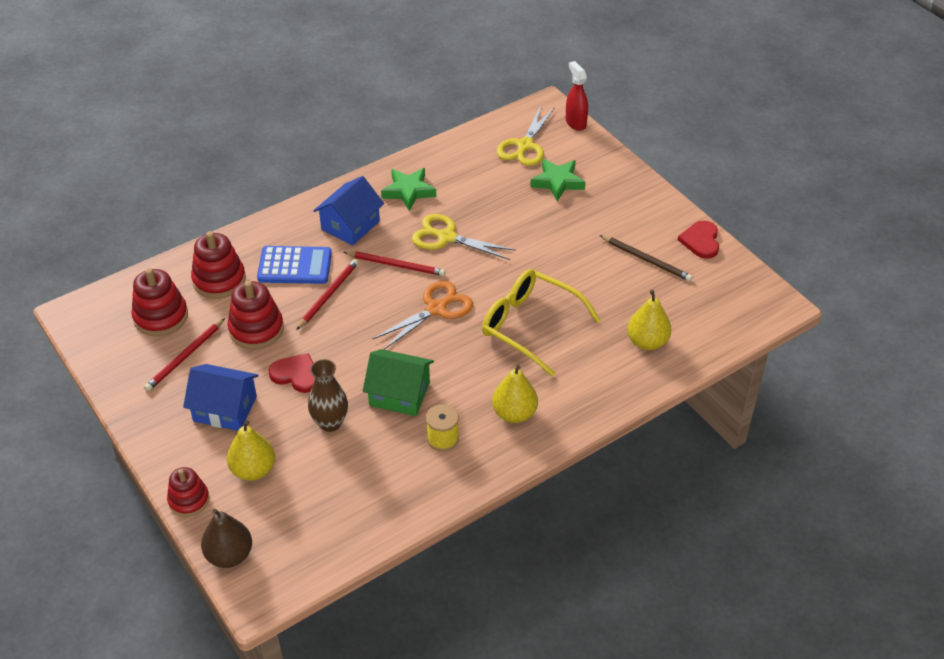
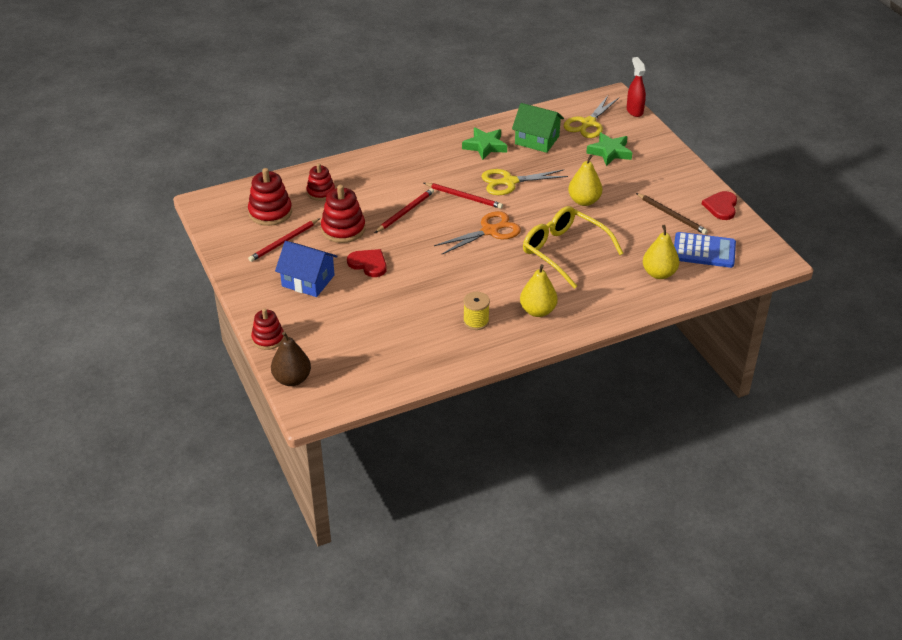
camera: 10 degrees right, 5 degrees down
(219, 280) = (321, 192): red stacking toy -> red stacking toy, size x0.67
(253, 470) = (322, 325): yellow pear -> yellow pear (584, 201)
(295, 266) = (382, 189): blue calculator -> blue calculator (704, 251)
(330, 423) = (388, 300): brown vase -> none
(350, 225) = (433, 165): blue house -> none
(399, 394) = (448, 286): green house -> green house (537, 140)
(447, 237) = (509, 182): yellow scissors -> yellow scissors turned 45 degrees counterclockwise

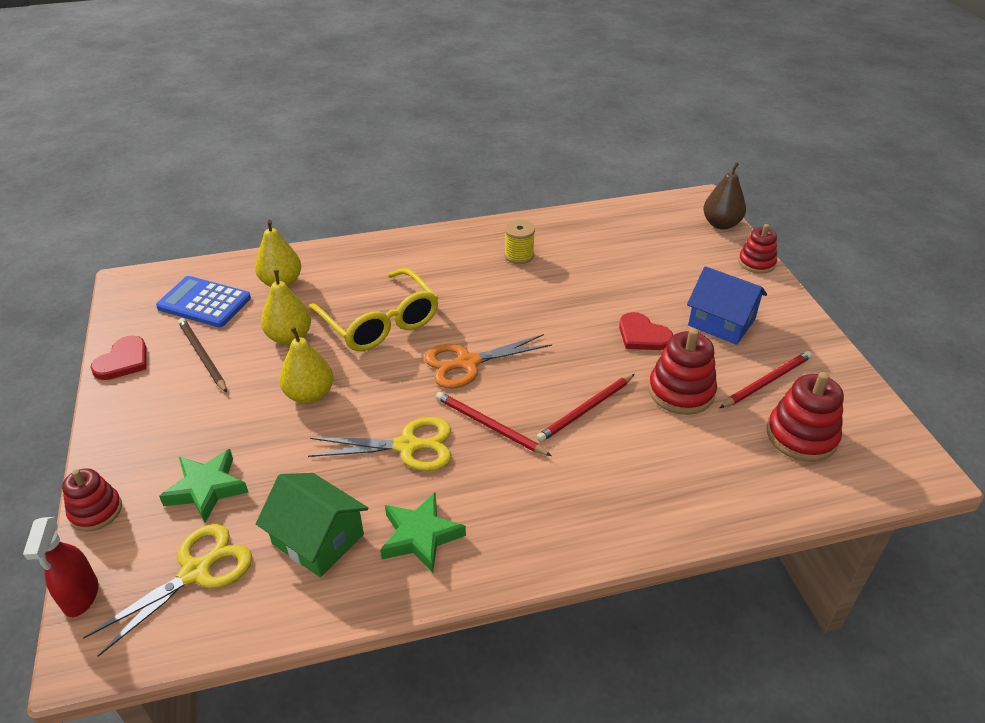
camera: 170 degrees left, 0 degrees up
(321, 192) = (725, 466): red stacking toy -> red stacking toy (96, 511)
(537, 311) = (445, 258): yellow pear -> yellow pear (289, 337)

